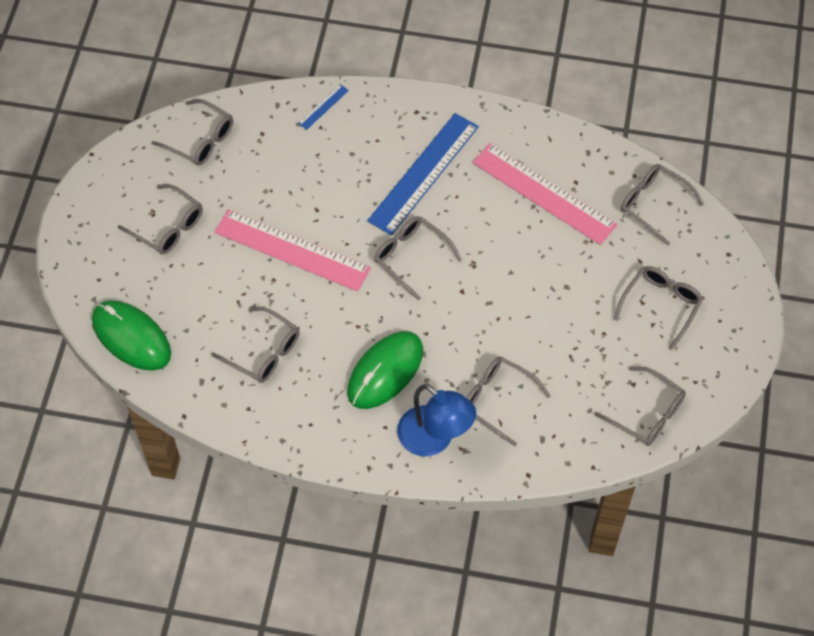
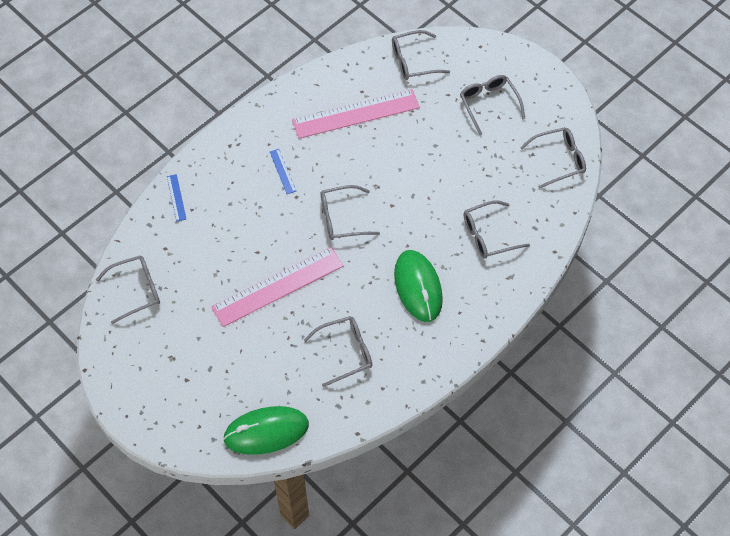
camera: 55 degrees left, 0 degrees up
(168, 227) = (193, 354): grey glasses -> none
(423, 173) = (282, 171): blue ruler -> blue ruler, size x0.41
(434, 439) = (490, 289): blue lamp -> none

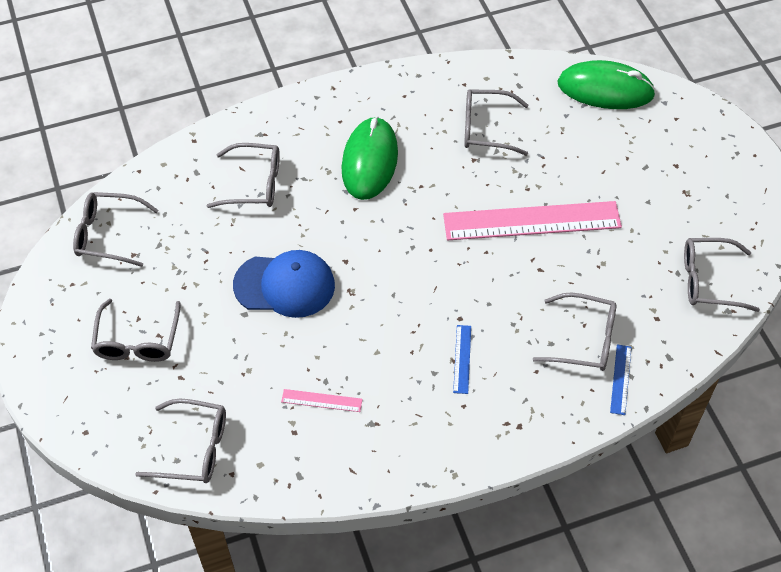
camera: 155 degrees left, 5 degrees down
(342, 218) = (415, 268): grey glasses -> grey glasses (584, 340)
(356, 114) = (321, 400): pink ruler -> pink ruler, size x0.41
(421, 173) = (285, 285): none -> blue cap

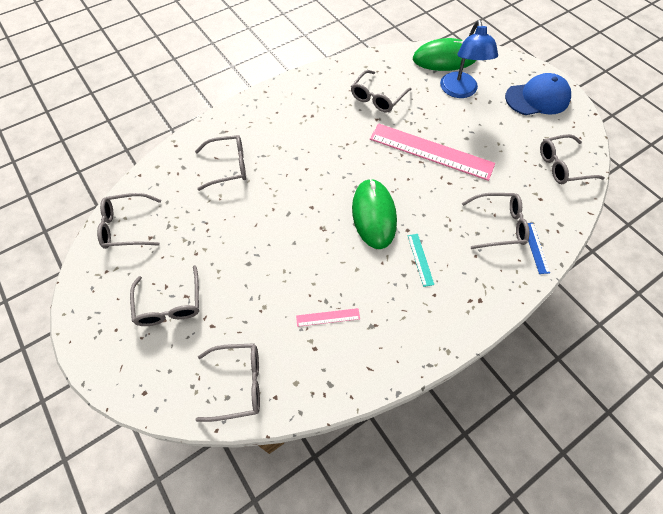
camera: 15 degrees left, 5 degrees up
(285, 285) = (272, 235): blue cap -> blue cap (537, 98)
(369, 161) = (306, 134): green mouse -> green mouse (374, 215)
(462, 359) = (420, 259): blue ruler -> turquoise ruler
(486, 128) = (377, 97): grey glasses -> grey glasses turned 45 degrees counterclockwise
(532, 221) = (431, 151): pink ruler -> pink ruler turned 45 degrees clockwise
(608, 143) = (460, 91): none -> blue lamp

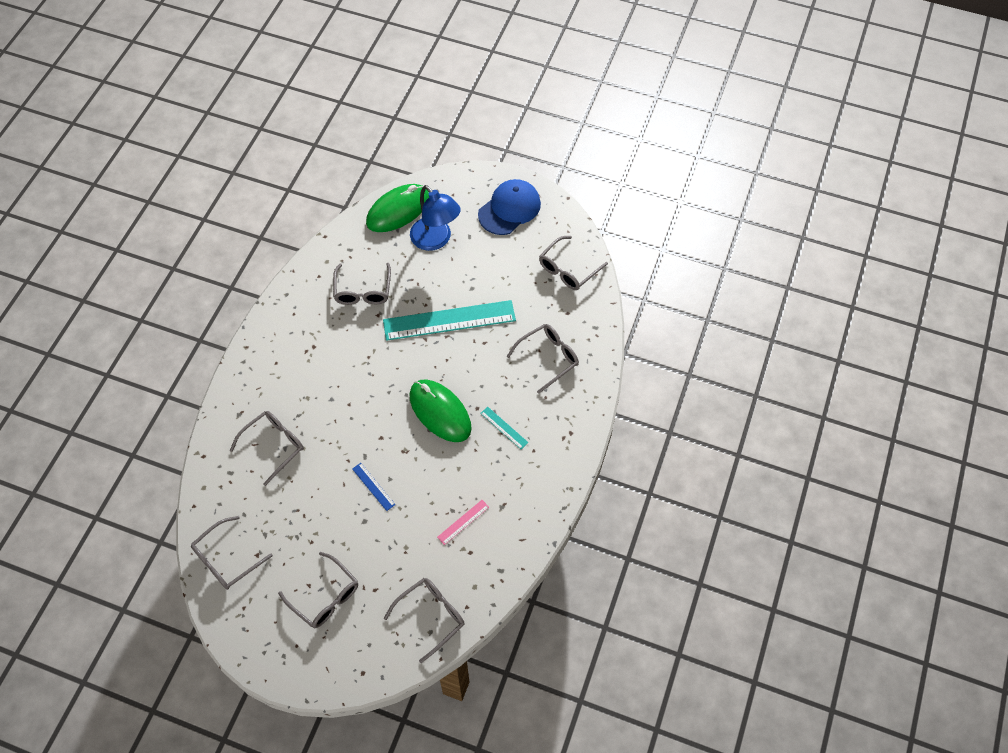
camera: 35 degrees left, 0 degrees up
(431, 151) = (449, 320): pink ruler -> turquoise ruler
(535, 247) = (587, 361): blue ruler -> blue ruler (373, 486)

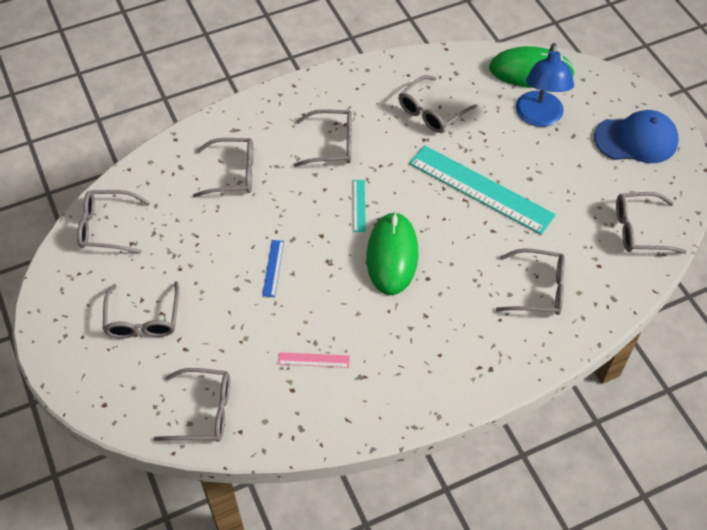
camera: 45 degrees right, 5 degrees down
(320, 368) = (332, 144): none -> grey glasses
(504, 428) = (433, 314): turquoise ruler -> turquoise ruler (359, 205)

